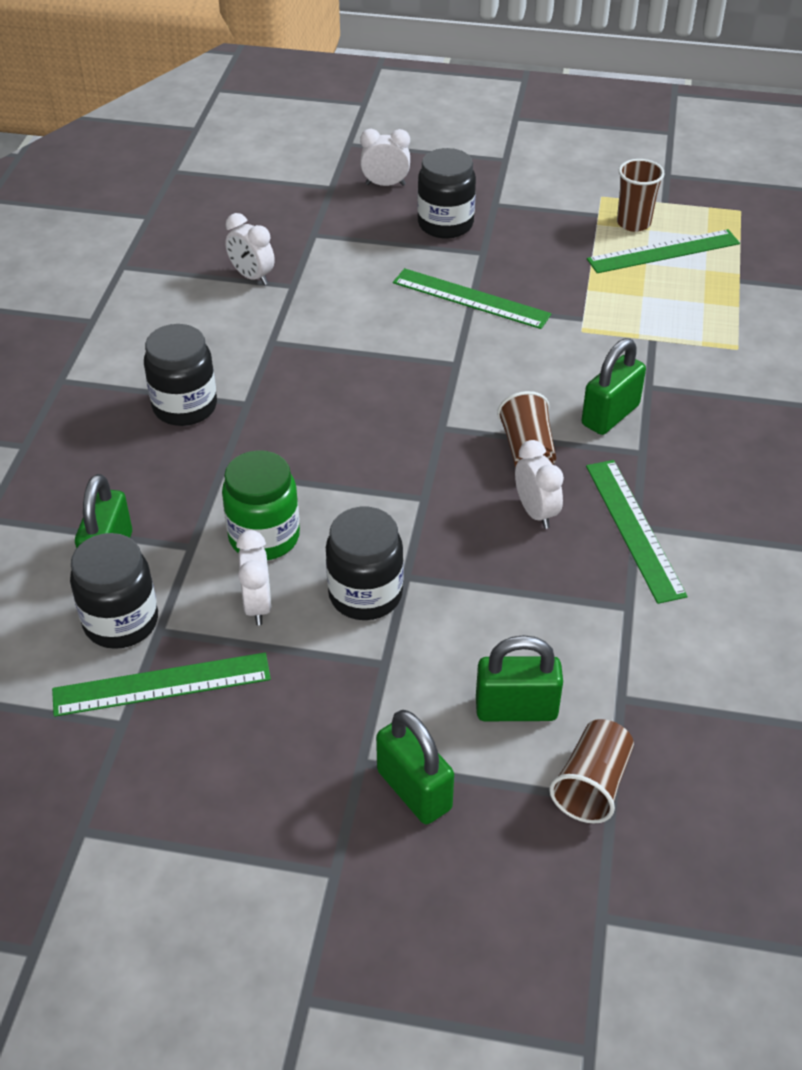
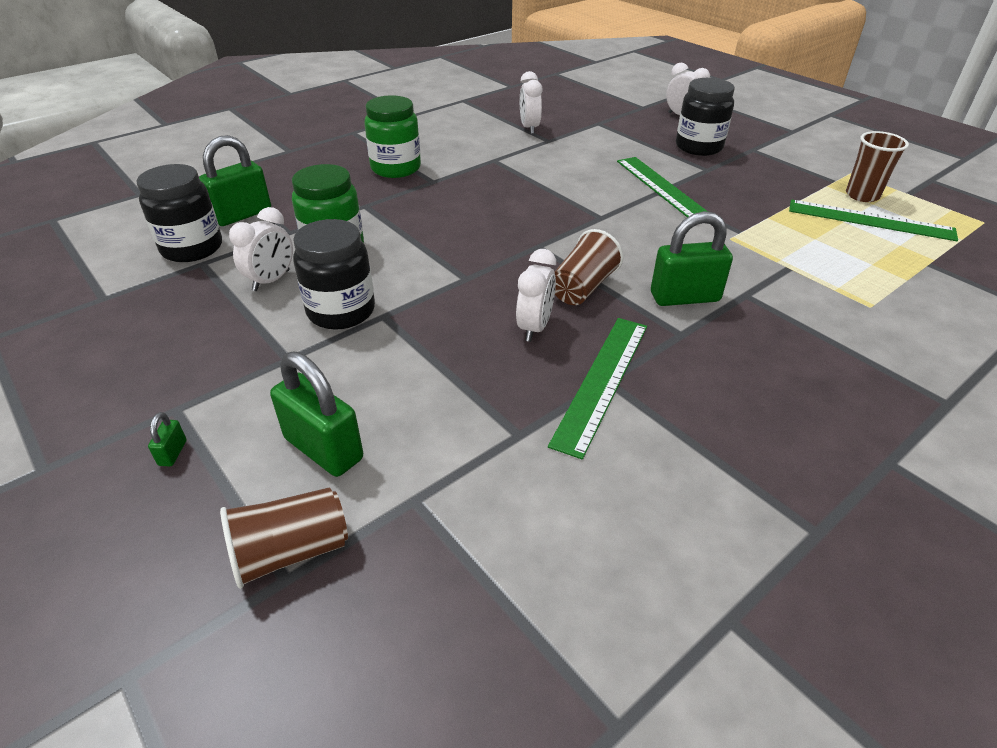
camera: 40 degrees right, 5 degrees down
(162, 684) = (155, 290): green ruler -> none
(185, 407) = (396, 168): black jar -> green jar
(414, 790) = (173, 453): green padlock -> green padlock, size x0.43

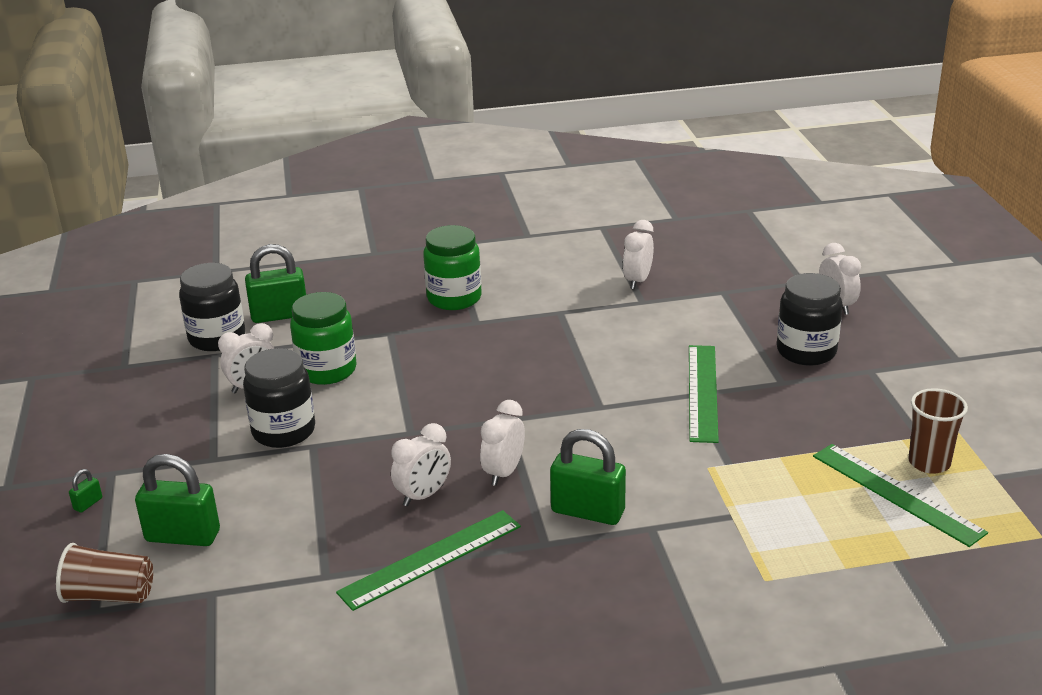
camera: 30 degrees right, 10 degrees down
(324, 449) = (183, 536): green padlock -> green padlock turned 60 degrees counterclockwise
(583, 288) = (503, 473): brown cup -> white clock

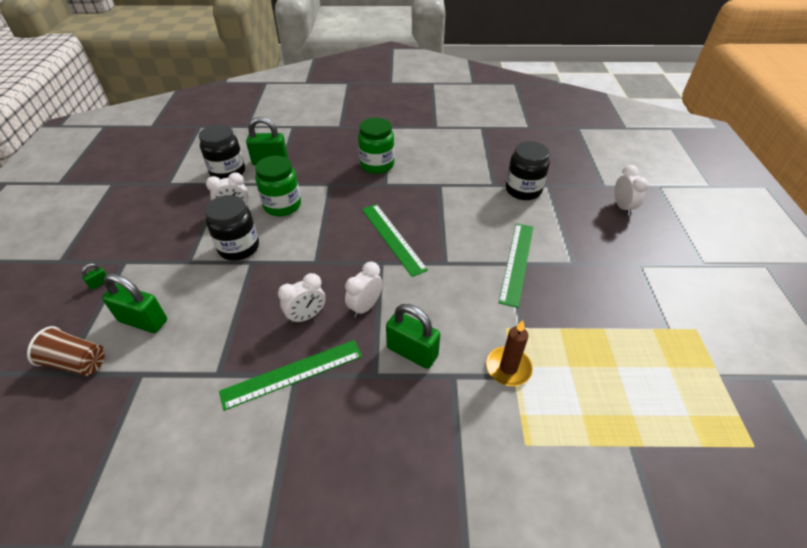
camera: 10 degrees right, 15 degrees up
(637, 281) = (494, 169): white clock -> none
(722, 508) = (508, 368): none -> brown candle
(806, 351) = (595, 241): black jar -> black jar (523, 190)
(896, 493) = (641, 379): green ruler -> green ruler (392, 238)
(929, 463) = (670, 354): brown cup -> none

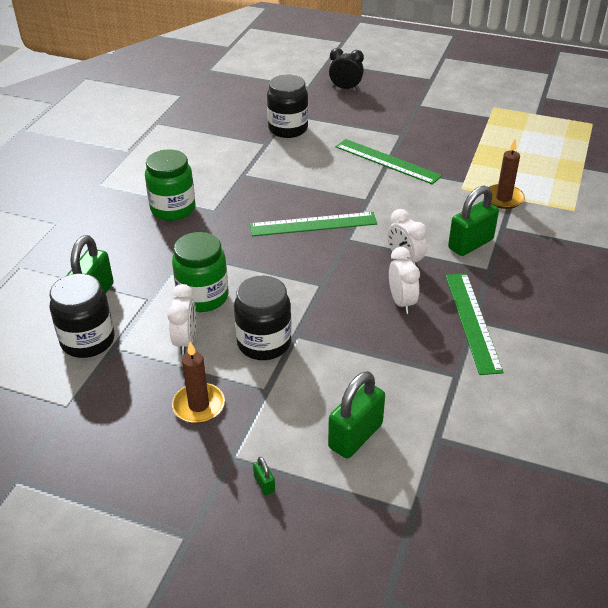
camera: 70 degrees left, 5 degrees down
(77, 362) = (401, 499): brown cup -> none
(172, 234) = (199, 405): none -> brown candle
(622, 207) = (345, 88): white clock -> black clock

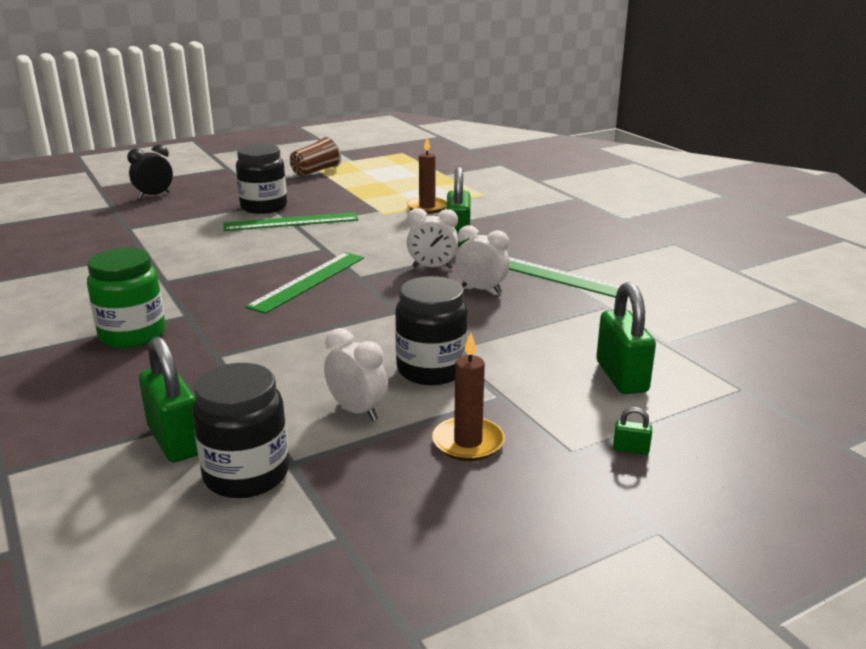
camera: 50 degrees left, 15 degrees down
(203, 297) = (306, 374): green jar -> none
(288, 129) = (148, 237): black jar -> black jar (264, 207)
(486, 114) = (316, 171): none -> brown cup

